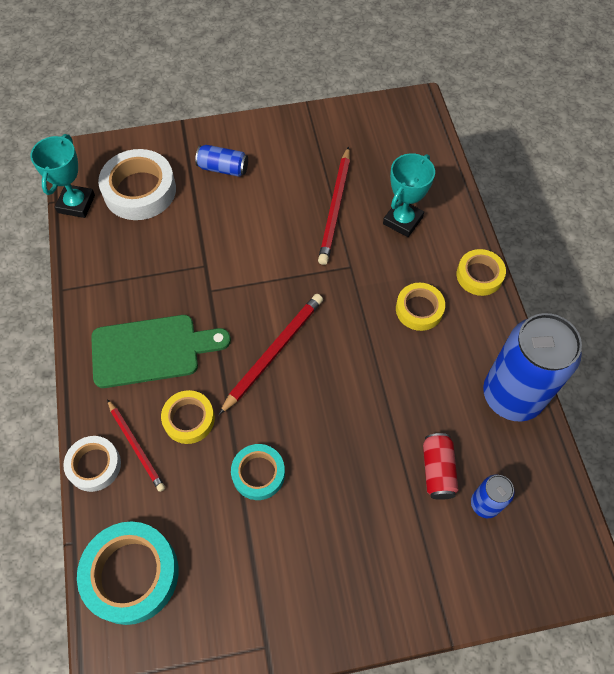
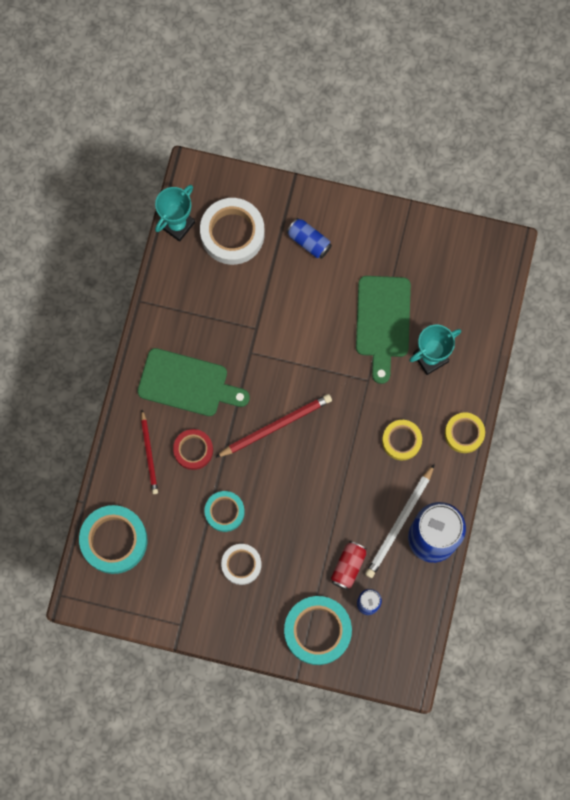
camera: 25 degrees right, 15 degrees up
(94, 465) = (116, 454): white tape -> white tape (241, 564)
(189, 419) = (193, 450): yellow tape -> red tape
(335, 208) = (382, 321): red pencil -> green cutting board
(444, 568) = (317, 631): none -> turquoise tape
(467, 395) = (399, 523): none -> white pencil

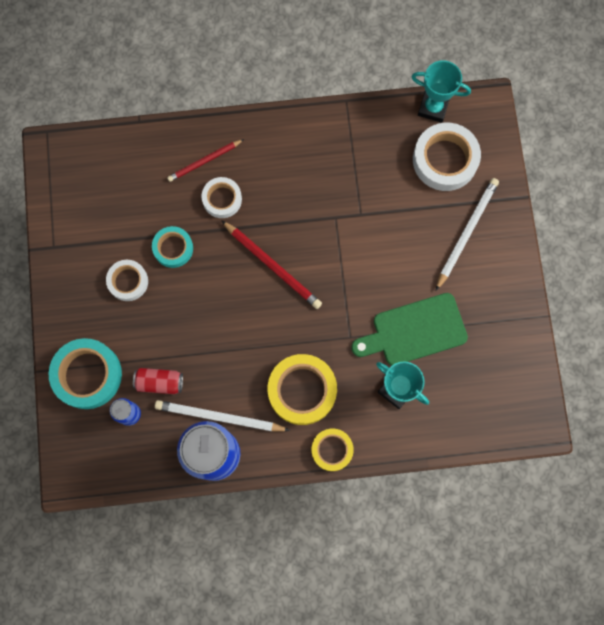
camera: 70 degrees right, 0 degrees up
(114, 540) = (112, 160): turquoise tape -> none
(187, 384) = (283, 171): green cutting board -> none
(193, 450) = (222, 199): red tape -> white tape
(309, 241) = (466, 233): blue can -> white pencil
(401, 441) = (302, 390): yellow tape -> yellow tape, size x1.67

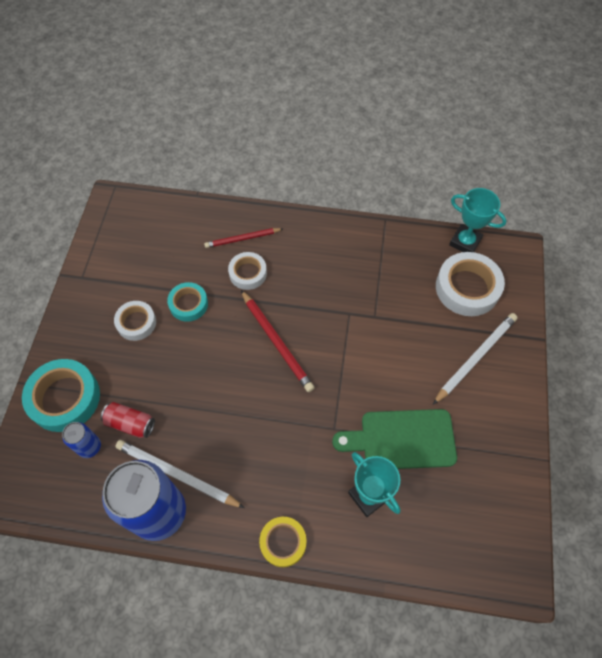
camera: 15 degrees right, 15 degrees down
(302, 390) = (269, 470): yellow tape -> none

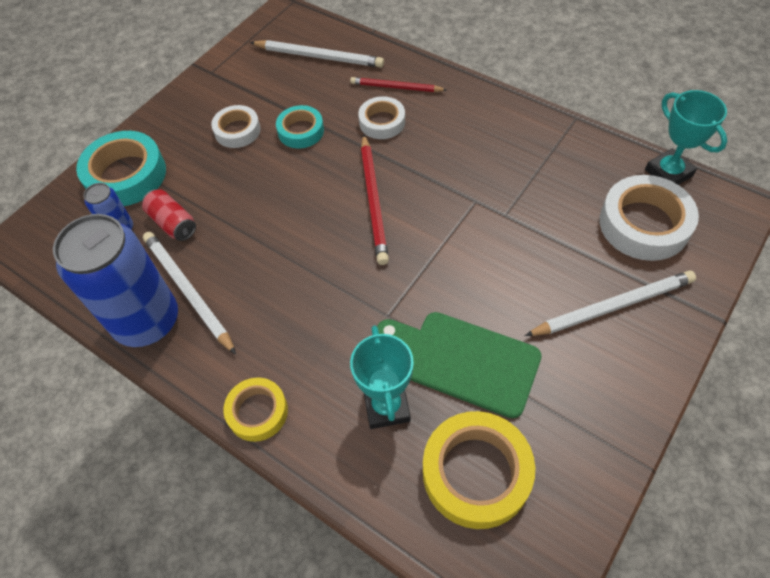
camera: 30 degrees right, 5 degrees down
(166, 232) = (319, 56): none -> white pencil
(448, 514) = (476, 473): none -> yellow tape

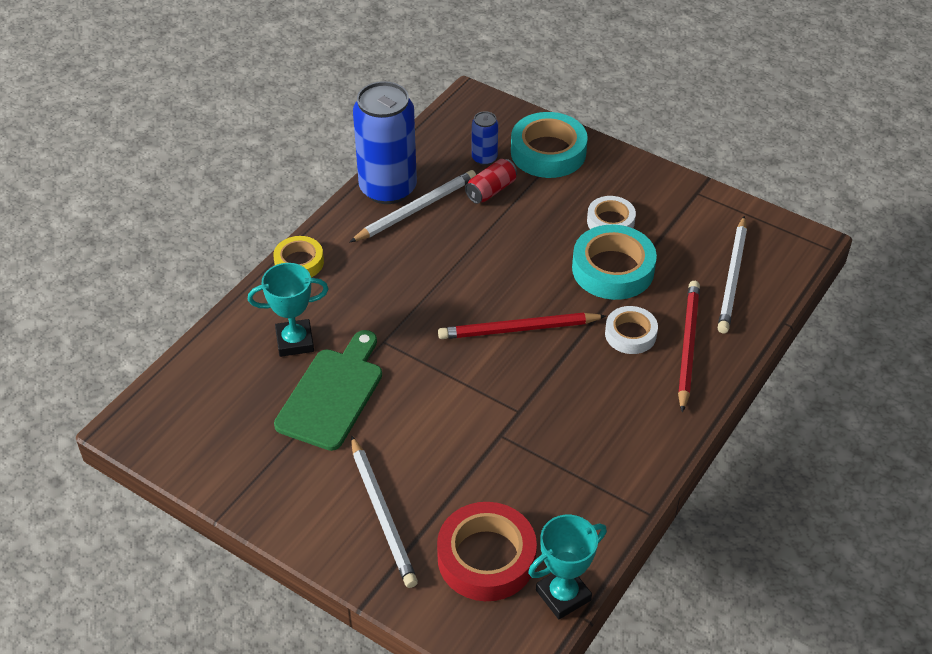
camera: 85 degrees right, 10 degrees down
(301, 131) = (613, 269): turquoise tape -> turquoise tape, size x1.67
(396, 87) = (687, 346): red pencil -> red pencil, size x1.50
(476, 473) = (230, 398): yellow tape -> none
(644, 224) = (486, 558): white tape -> red tape

